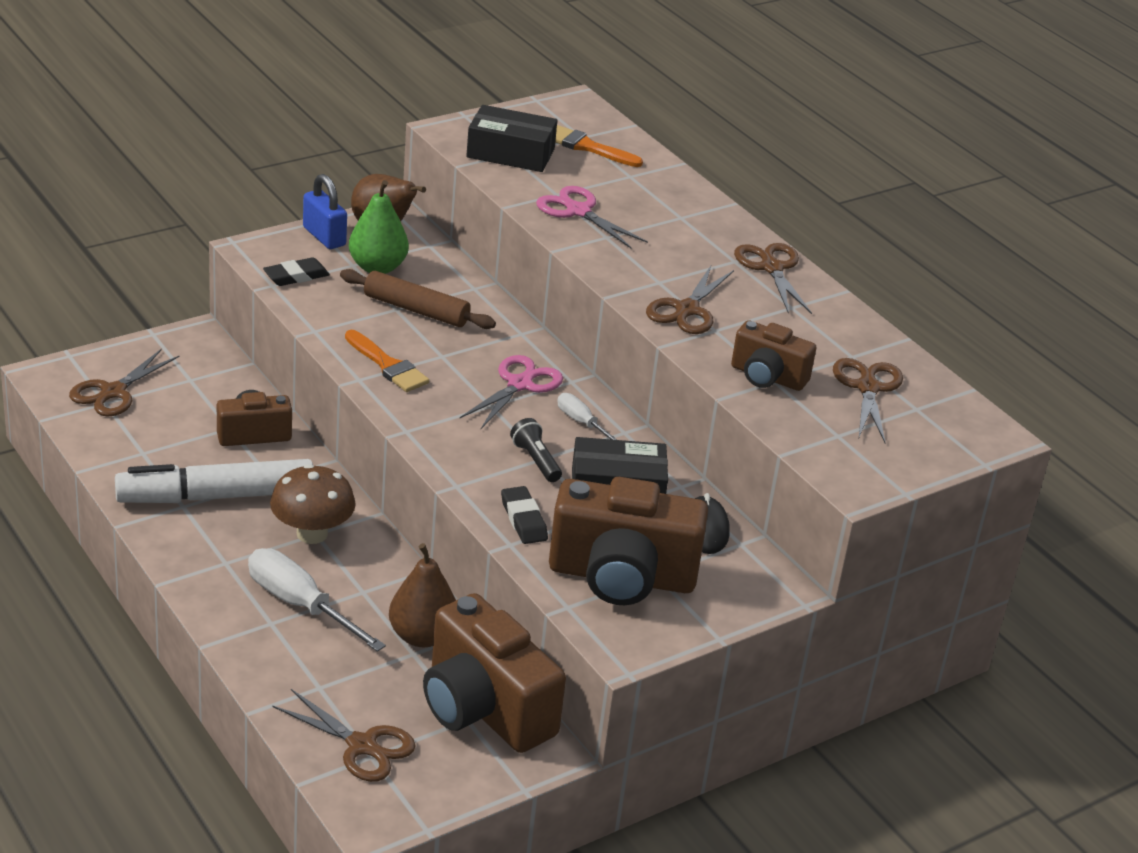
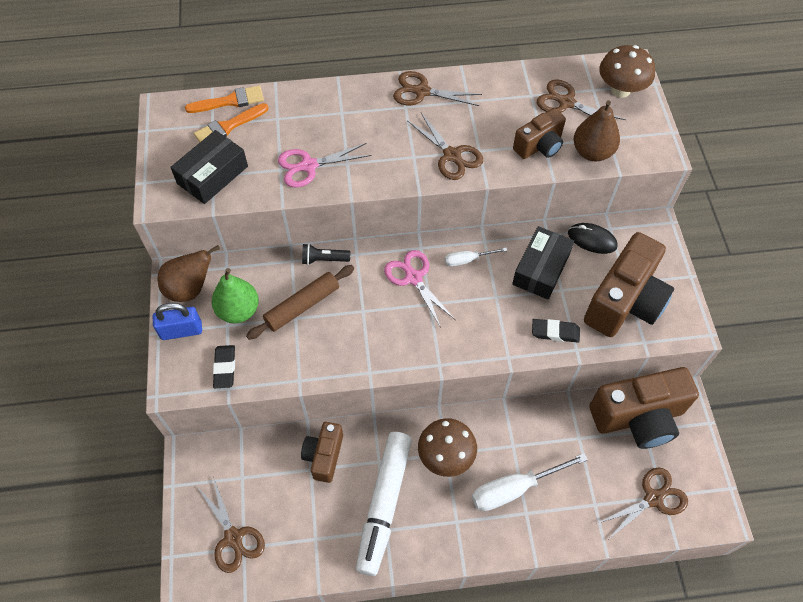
camera: 60 degrees left, 25 degrees up
(388, 365) = (361, 348): orange brush -> orange brush (230, 101)
(422, 636) = (565, 427): brown pear -> brown pear (592, 152)
(536, 460) = (497, 301): black flashlight -> black flashlight (324, 259)
(940, 433) = (620, 90): none -> brown mushroom

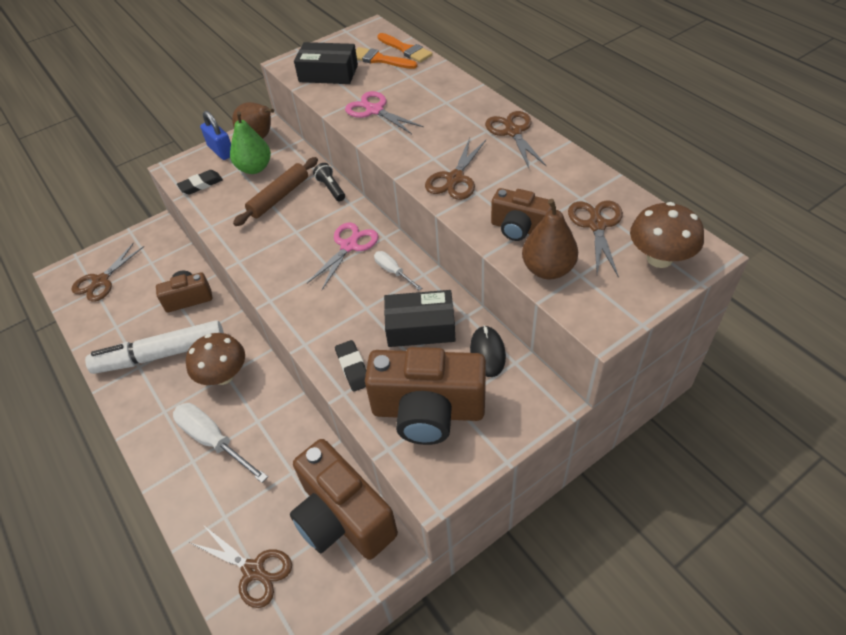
camera: 65 degrees right, 10 degrees down
(302, 306) = (279, 197): brown rolling pin -> brown rolling pin turned 75 degrees counterclockwise

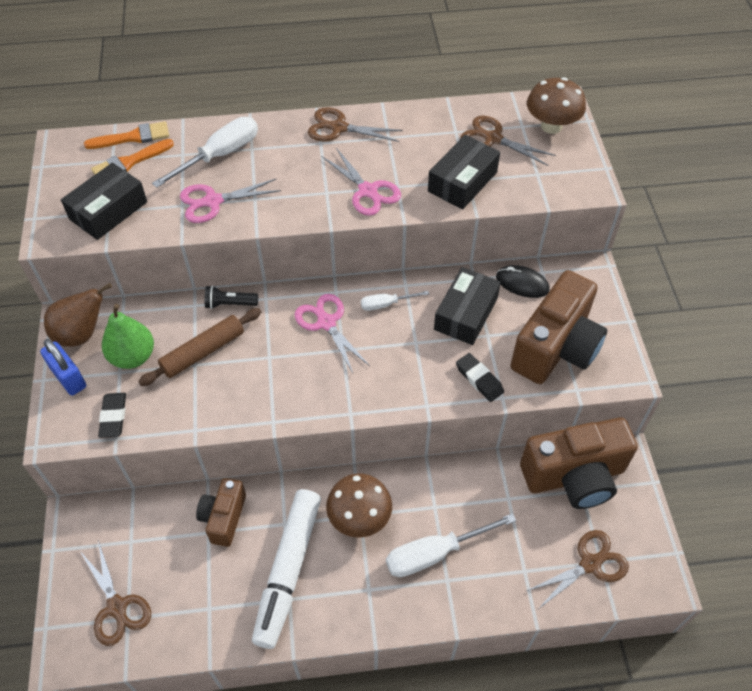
camera: 65 degrees left, 5 degrees up
(221, 151) = (68, 377): blue padlock -> blue padlock turned 60 degrees clockwise
(279, 197) = (203, 352): brown rolling pin -> brown rolling pin turned 75 degrees clockwise
(353, 368) = (479, 379): black eraser -> black eraser turned 45 degrees clockwise
(424, 91) = (220, 155): none -> white screwdriver
(455, 178) = (368, 191): brown scissors -> pink scissors
(519, 228) = (462, 182): brown camera -> black box
(548, 269) = (519, 188): brown pear -> none

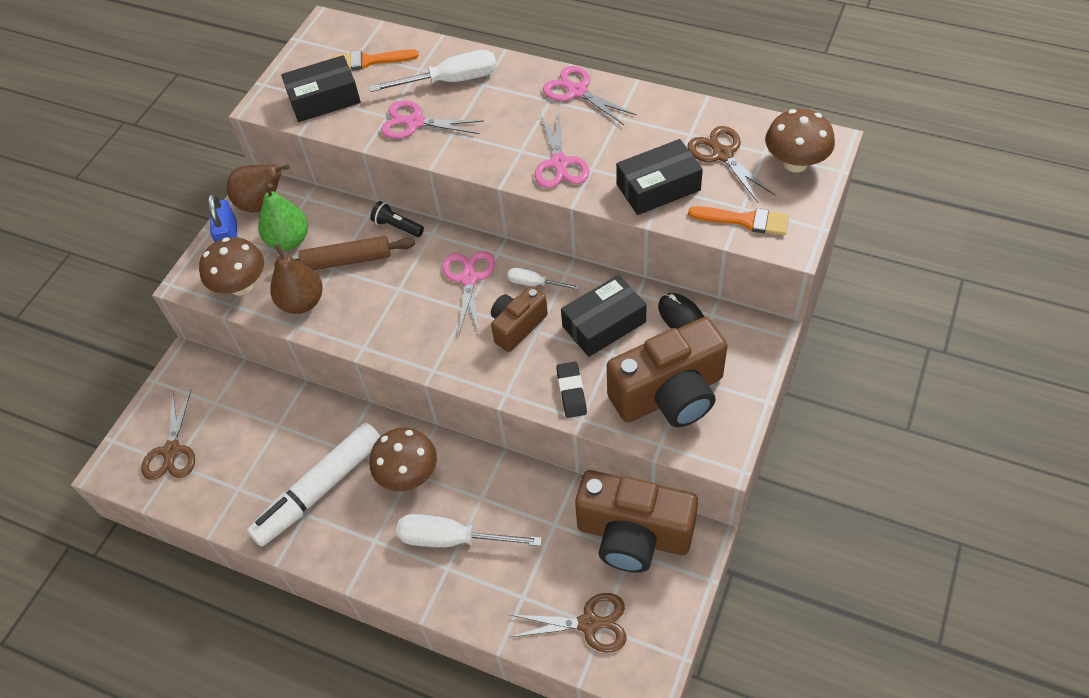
camera: 35 degrees right, 0 degrees up
(113, 417) = (241, 286): black eraser -> brown mushroom
(133, 137) = (389, 38): orange brush -> orange brush (745, 220)
(186, 406) = (302, 302): none -> brown pear
(224, 518) = (298, 419): brown camera -> brown camera (517, 326)
(339, 128) = (577, 91): brown scissors -> pink scissors

